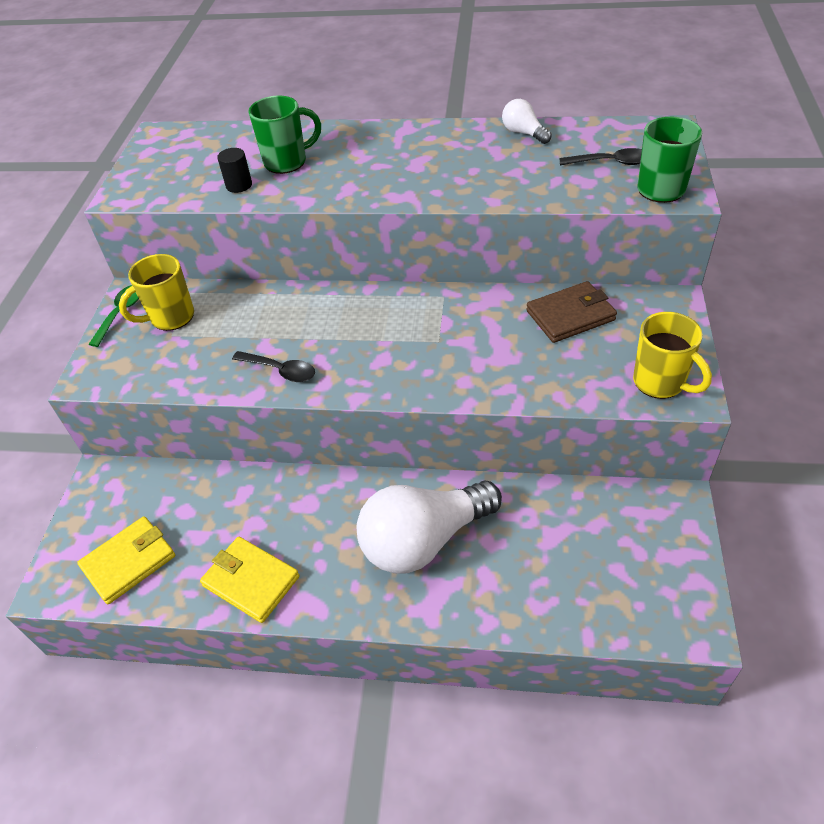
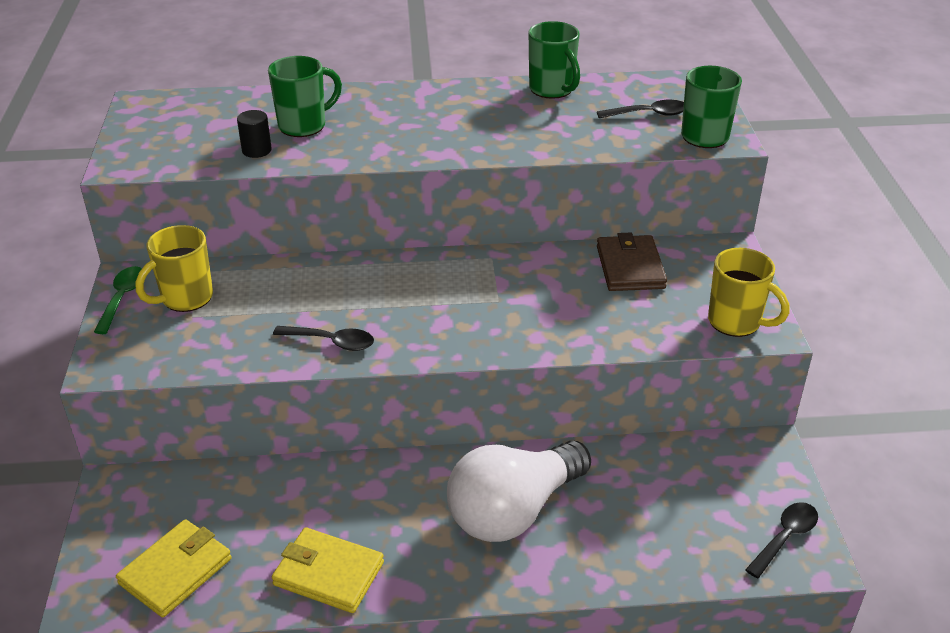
camera: 15 degrees left, 10 degrees down
(523, 133) = (552, 90): white light bulb -> green mug
(570, 315) = (630, 267): brown wallet -> brown wallet turned 60 degrees counterclockwise
(673, 600) = (785, 537): none -> black spoon

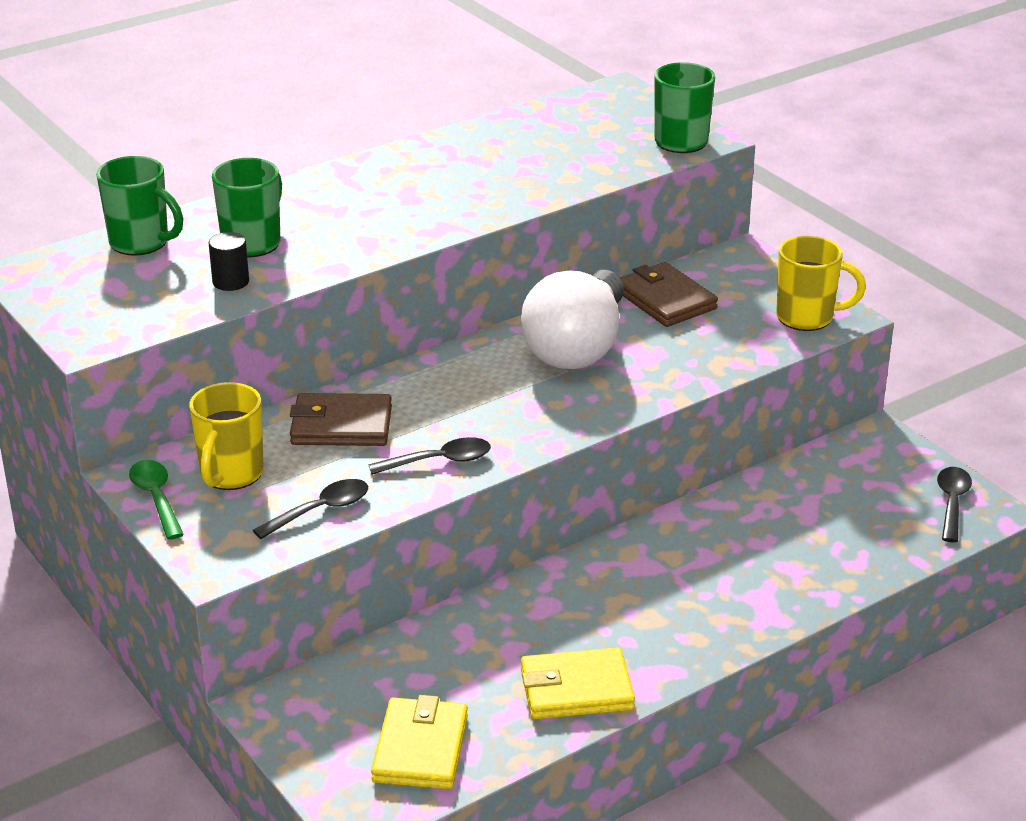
camera: 30 degrees left, 5 degrees down
(294, 287) = (341, 426): none -> brown wallet
(513, 511) = (699, 572): white light bulb -> white light bulb (577, 347)
(552, 90) = (482, 135): green mug -> green mug (141, 243)
(649, 114) = (605, 134): black spoon -> black spoon (320, 510)

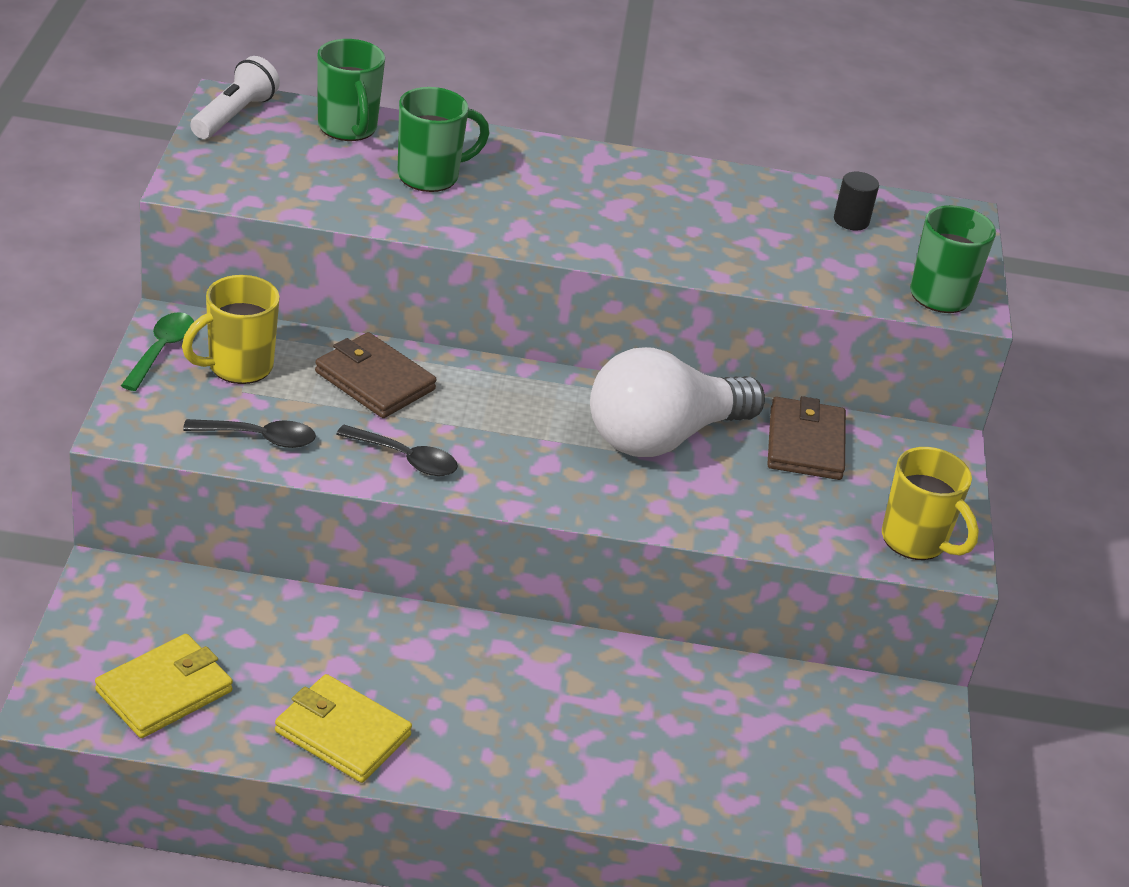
camera: 35 degrees right, 5 degrees up
(40, 279) = (234, 115): none -> white flashlight
(230, 282) = (364, 198): black cylinder -> black cylinder (851, 220)
(952, 503) = (905, 815): black spoon -> none

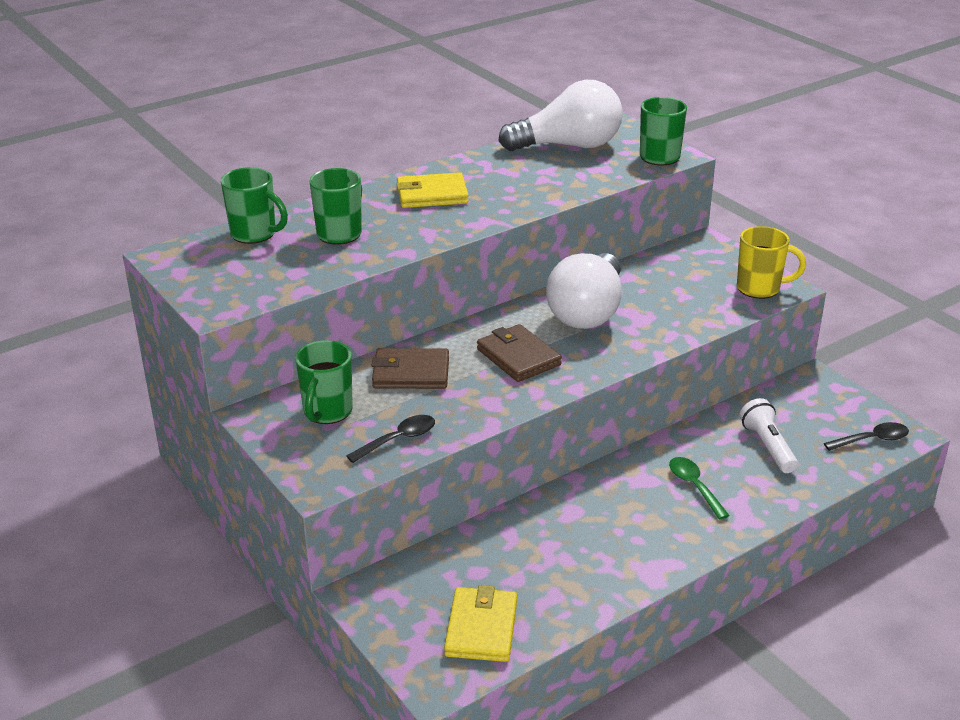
camera: 35 degrees left, 5 degrees down
(161, 350) = (270, 431): green spoon -> green spoon (694, 486)
(234, 115) = (178, 261): white flashlight -> white flashlight (767, 446)
(238, 367) = (327, 412): yellow mug -> green mug
(342, 733) = (601, 579): yellow wallet -> yellow wallet (432, 195)
(405, 458) = (488, 400): black spoon -> black spoon (872, 440)
(805, 444) = (651, 276): brown wallet -> brown wallet (518, 357)
(851, 220) = (569, 146): black cylinder -> white light bulb

